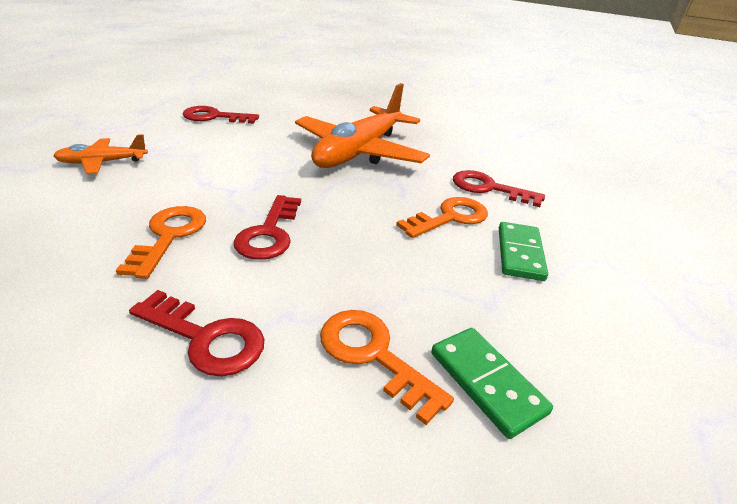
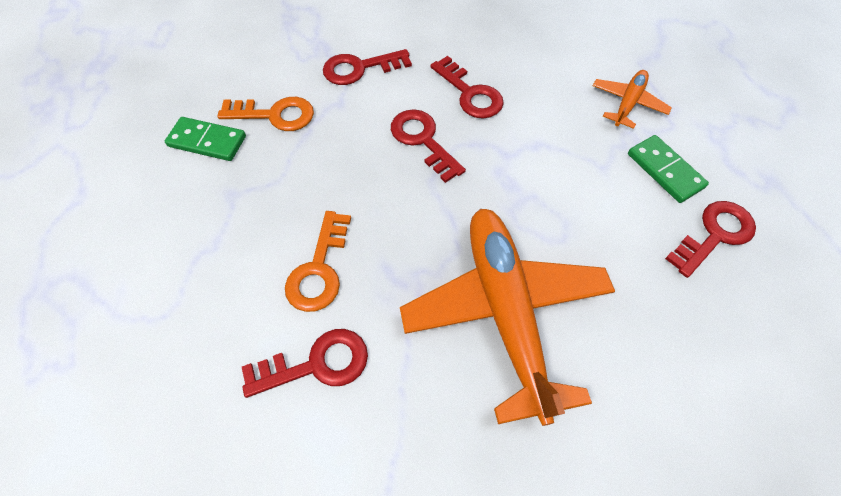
camera: 140 degrees right, 25 degrees up
(169, 236) = (470, 93): orange key -> red key
(519, 253) = (233, 268): green domino -> green domino (665, 170)

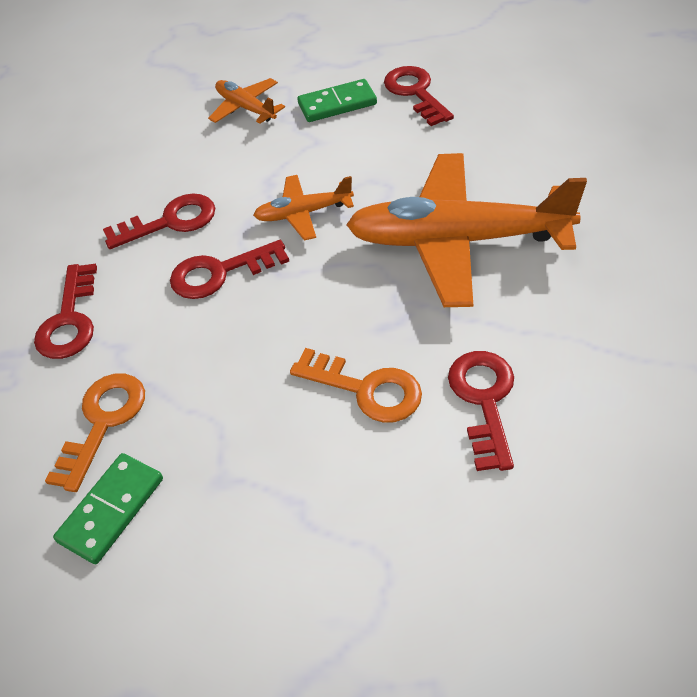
camera: 70 degrees left, 10 degrees down
(505, 179) = (303, 213): none -> orange plane

